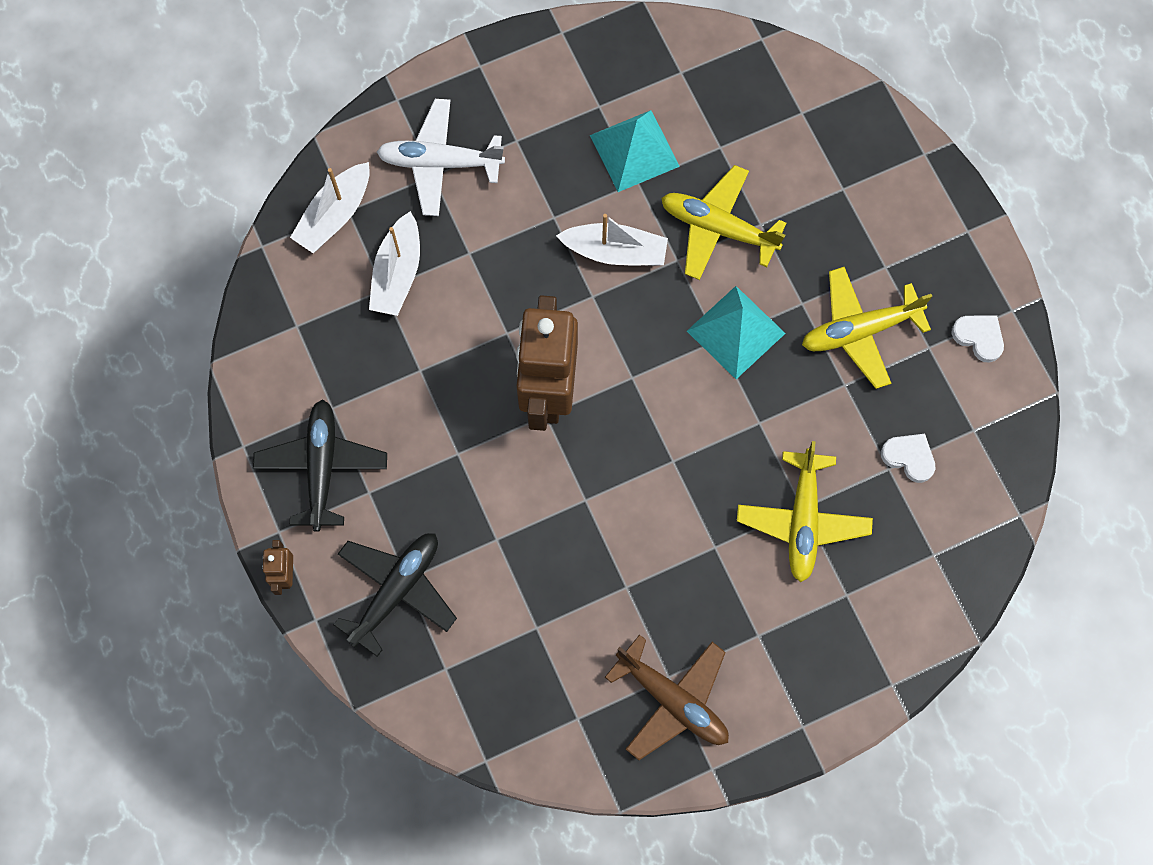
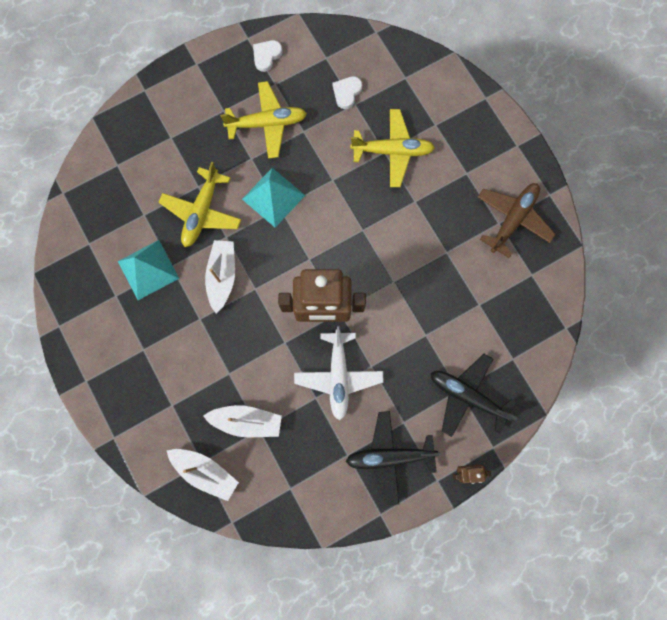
camera: 95 degrees left, 5 degrees up
(440, 162) = (162, 401): white plane -> white plane (338, 376)
(859, 330) = (267, 123): yellow plane -> yellow plane turned 75 degrees counterclockwise

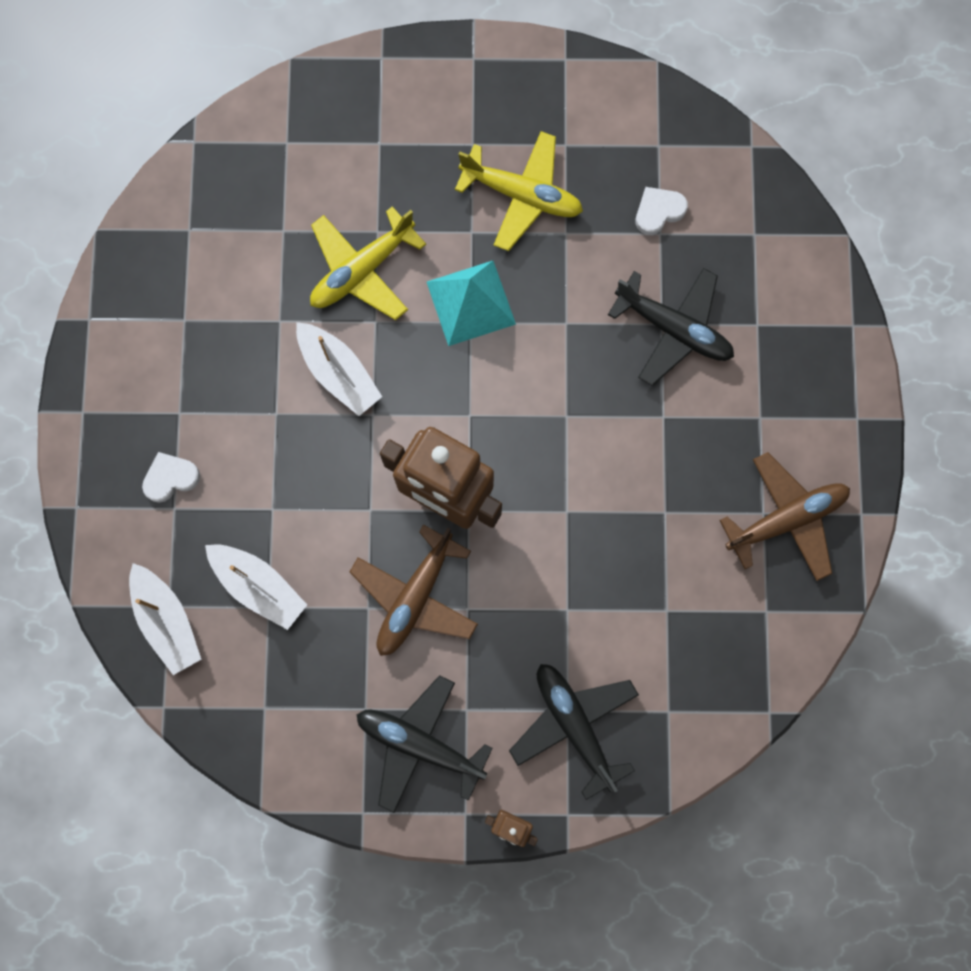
camera: 30 degrees right, 0 degrees up
(148, 269) = (246, 309): turquoise pyramid -> none
(222, 276) = (339, 373): white boat -> white boat turned 105 degrees clockwise
(266, 56) = (577, 99): white heart -> white heart (170, 478)
(338, 376) = (415, 597): white plane -> brown plane
(392, 151) = (673, 329): yellow plane -> black plane

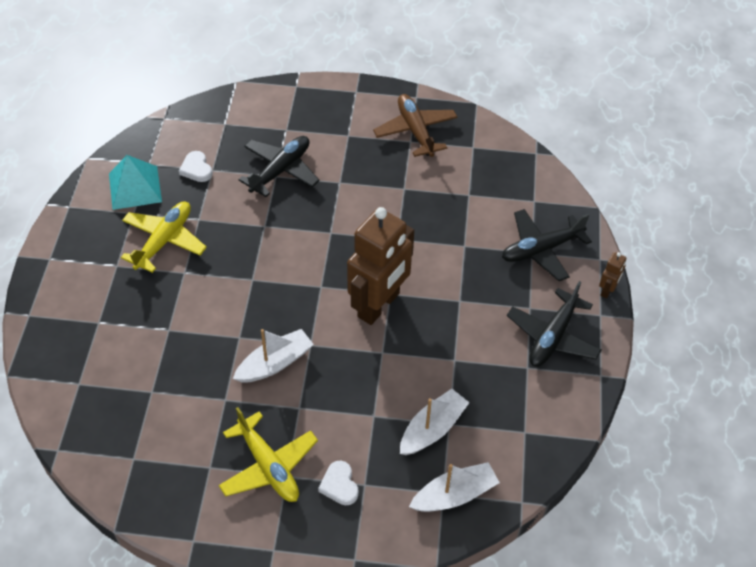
camera: 85 degrees left, 25 degrees down
(362, 270) = (197, 342): yellow plane -> yellow plane (268, 466)
(415, 597) = (448, 330): brown plane -> none
(471, 303) = (237, 278): turquoise pyramid -> turquoise pyramid (135, 187)

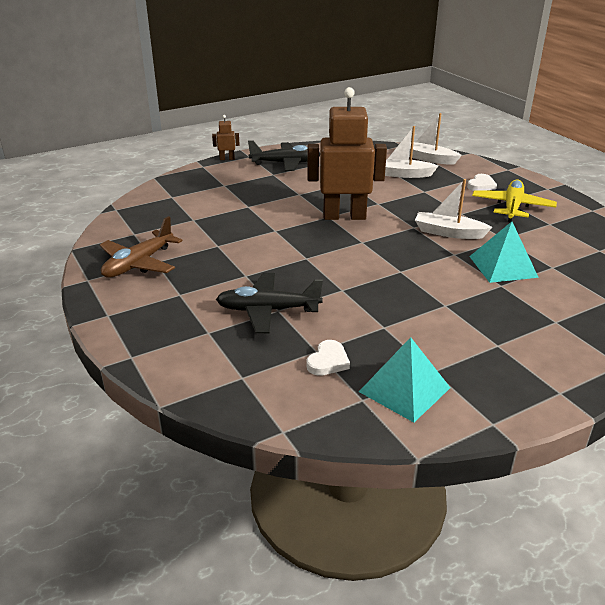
camera: 125 degrees left, 20 degrees down
(164, 241) = (433, 333): yellow plane -> none
(188, 355) = (503, 266): none -> turquoise pyramid
(541, 249) = (217, 183): black plane -> none

